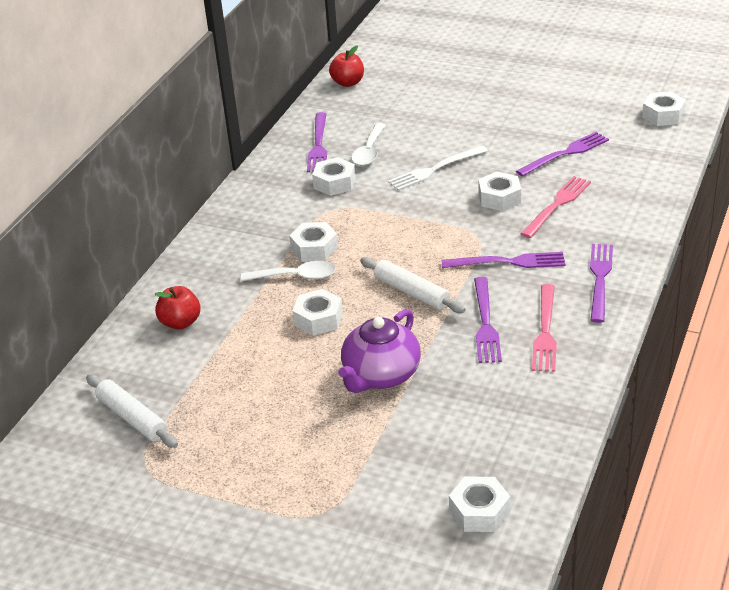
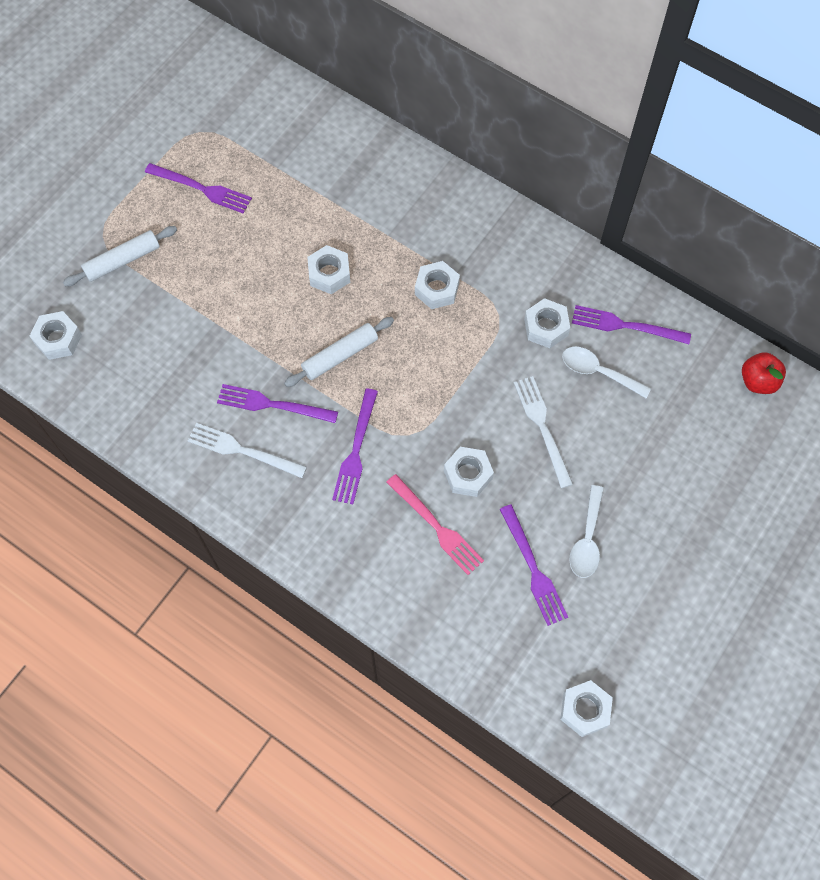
camera: 100 degrees right, 30 degrees up
(132, 418) = (256, 127): white rolling pin -> white rolling pin (122, 260)
(180, 322) = (364, 170): red apple -> none
(296, 276) = (398, 267): white spoon -> white spoon (587, 540)
(380, 375) = (237, 306): purple teapot -> none
(545, 331) = (242, 450): pink fork -> white fork
(600, 279) = (300, 524): purple fork -> purple fork (202, 189)

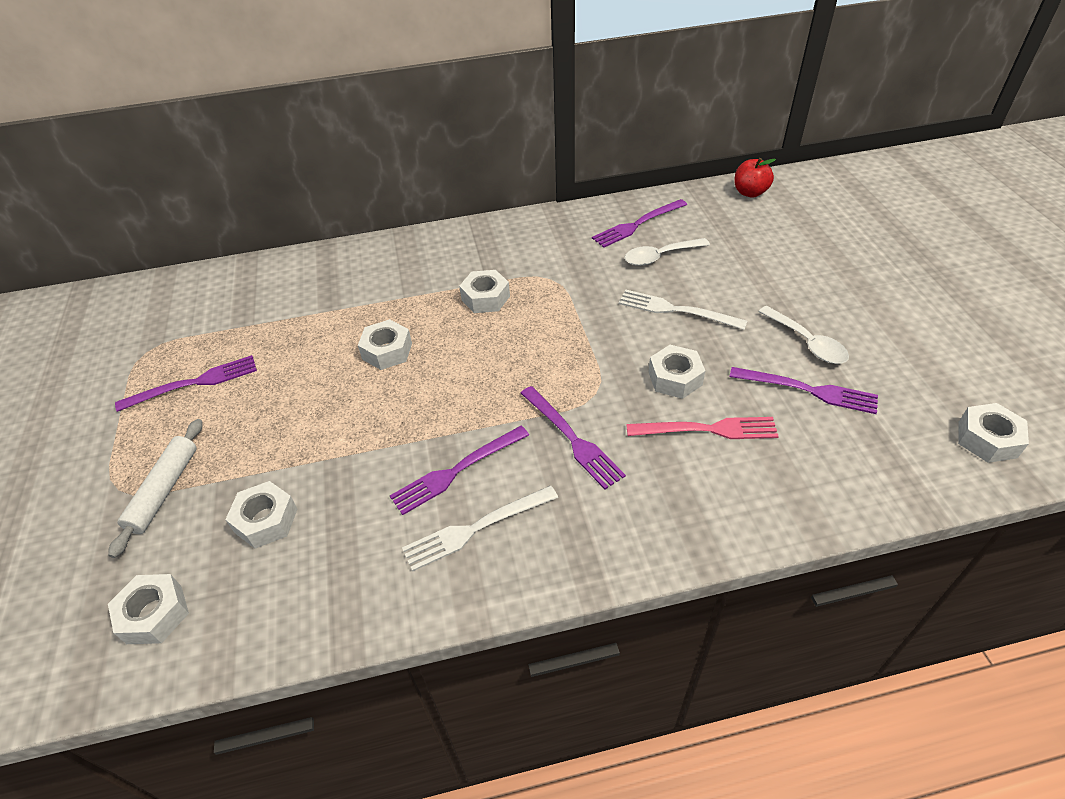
camera: 45 degrees left, 20 degrees down
(340, 355) = (468, 391): white rolling pin -> none
(546, 327) = (591, 261): white nut -> white nut (266, 520)

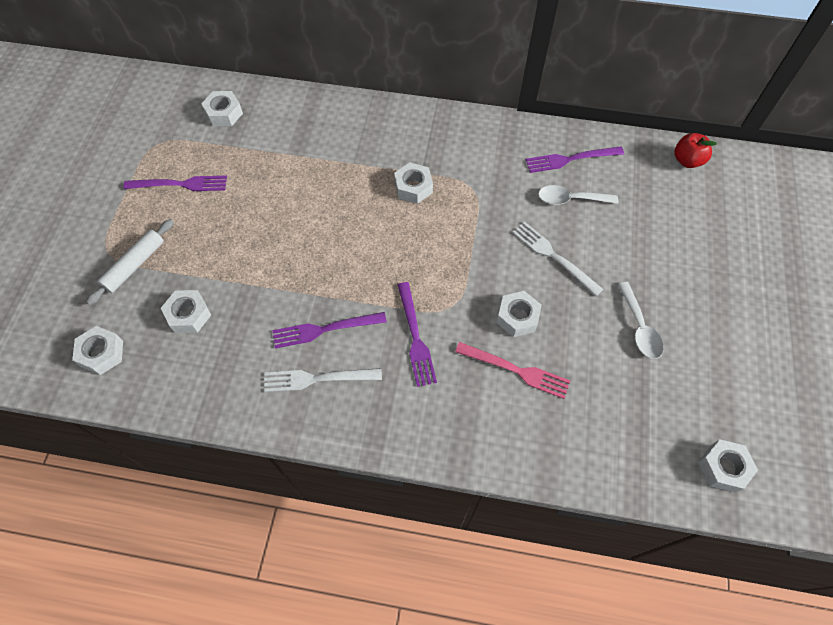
camera: 20 degrees right, 15 degrees up
(387, 351) = (320, 208): white nut -> white nut (224, 113)
(808, 390) = (612, 369): purple fork -> none

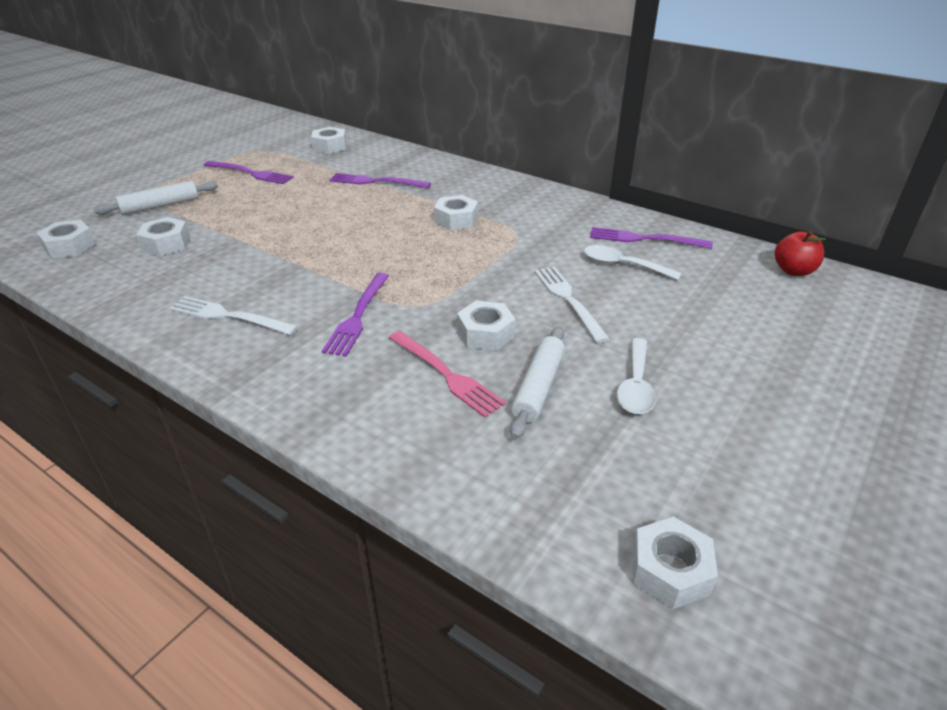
camera: 25 degrees right, 25 degrees down
(324, 329) = (273, 285): purple fork -> purple fork (375, 182)
(581, 356) = (538, 387): none -> white rolling pin

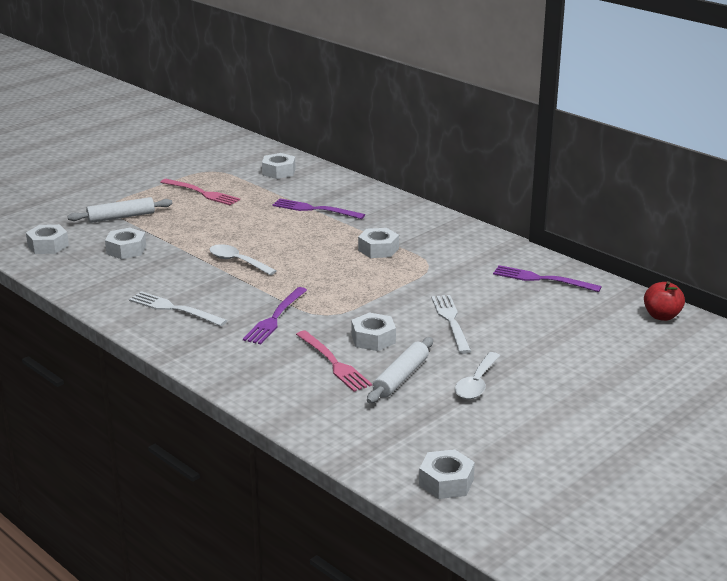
camera: 10 degrees right, 10 degrees down
(251, 173) = (202, 193): purple fork -> pink fork
(622, 265) = (511, 299): white spoon -> white spoon (237, 262)

